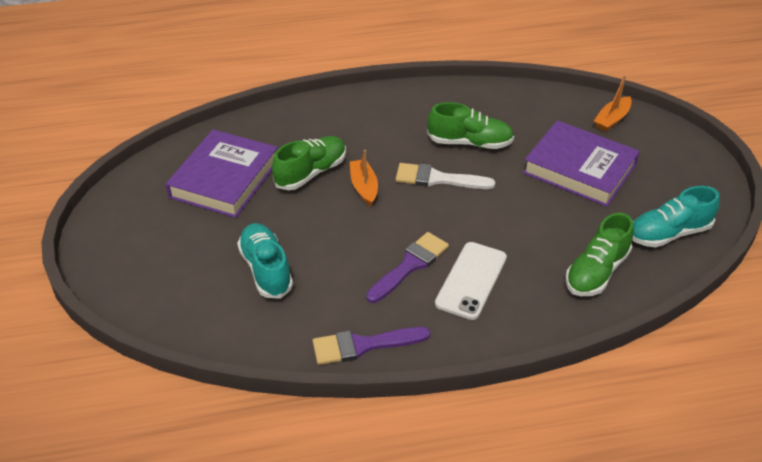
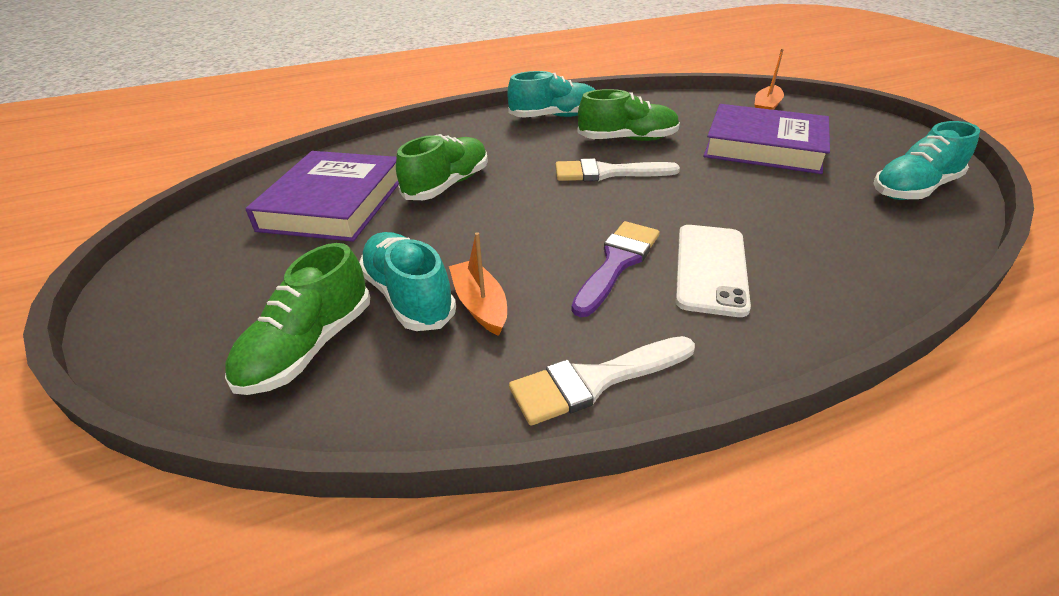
camera: 10 degrees left, 5 degrees down
(363, 345) = (594, 381): purple brush -> white brush
(364, 187) = (519, 190): orange boat -> orange boat (480, 305)
(419, 104) = (554, 117): none -> turquoise shoe
(596, 272) = (865, 237): green shoe -> green shoe (309, 347)

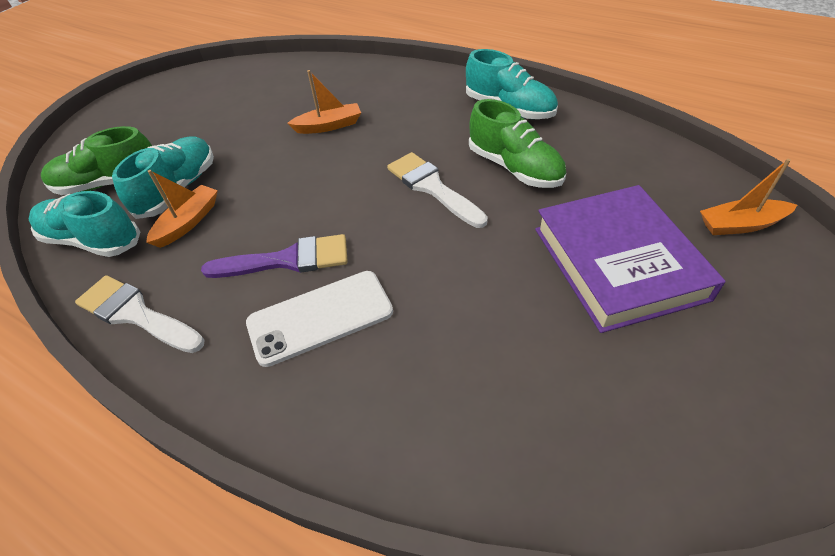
camera: 55 degrees right, 10 degrees up
(334, 203) = (261, 100): purple book -> none
(447, 185) = (329, 126): green shoe -> orange boat
(914, 189) = (658, 434): turquoise shoe -> turquoise shoe (93, 240)

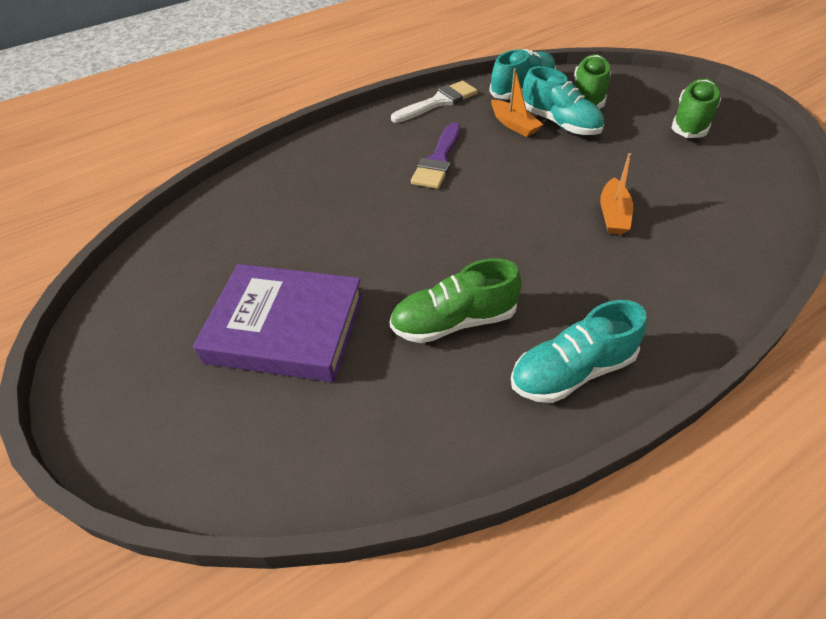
camera: 115 degrees right, 0 degrees up
(160, 114) = (691, 121): none -> green shoe
(320, 317) = (375, 165): white phone -> none
(432, 187) = (465, 253): white brush -> none
(740, 225) = (240, 454): orange boat -> none

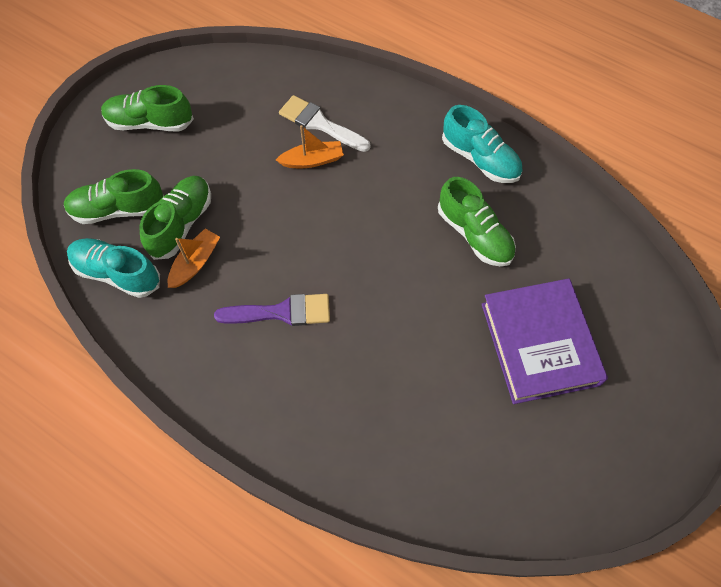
camera: 115 degrees left, 15 degrees up
(438, 102) = (167, 351): white brush -> white brush (320, 124)
(559, 123) = (181, 224): turquoise shoe -> green shoe

